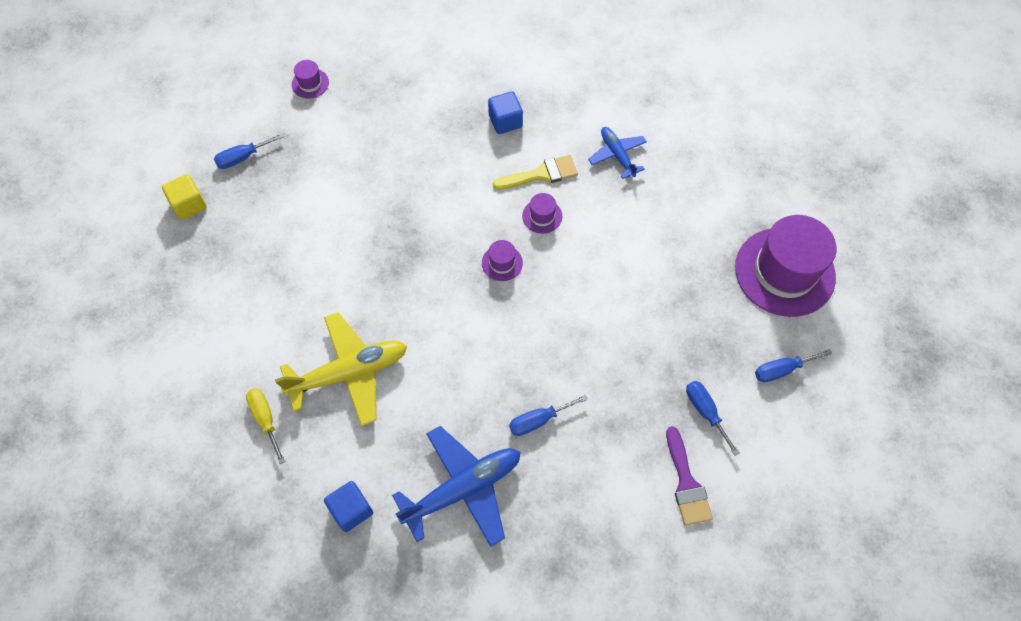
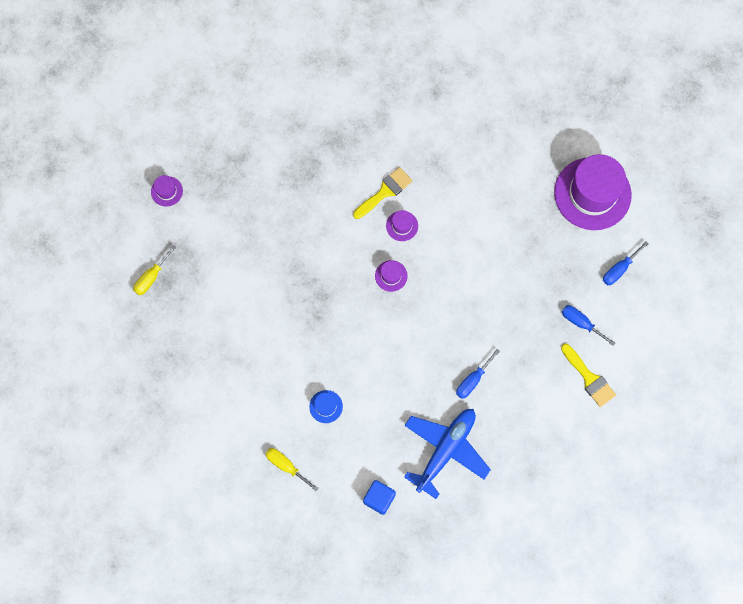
camera: 25 degrees left, 10 degrees up
(189, 205) = (133, 334): yellow cube -> none
(243, 157) = (151, 277): blue screwdriver -> yellow screwdriver
(349, 372) = (326, 406): yellow plane -> blue hat
(505, 121) = (336, 158): blue cube -> none
(617, 155) = (433, 151): blue plane -> none
(686, 483) = (589, 378): purple brush -> yellow brush

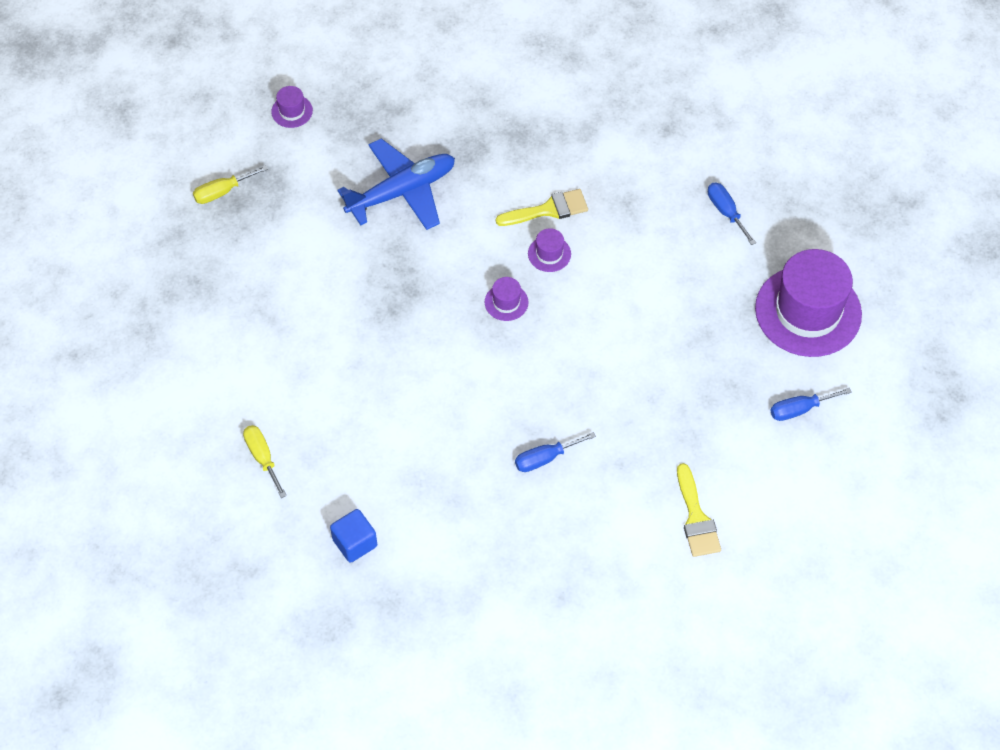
camera: 25 degrees right, 15 degrees down
(326, 406) = (347, 412): blue hat -> none
(445, 450) = (468, 523): blue plane -> blue plane (402, 191)
(581, 323) = (718, 450): blue screwdriver -> blue screwdriver (726, 212)

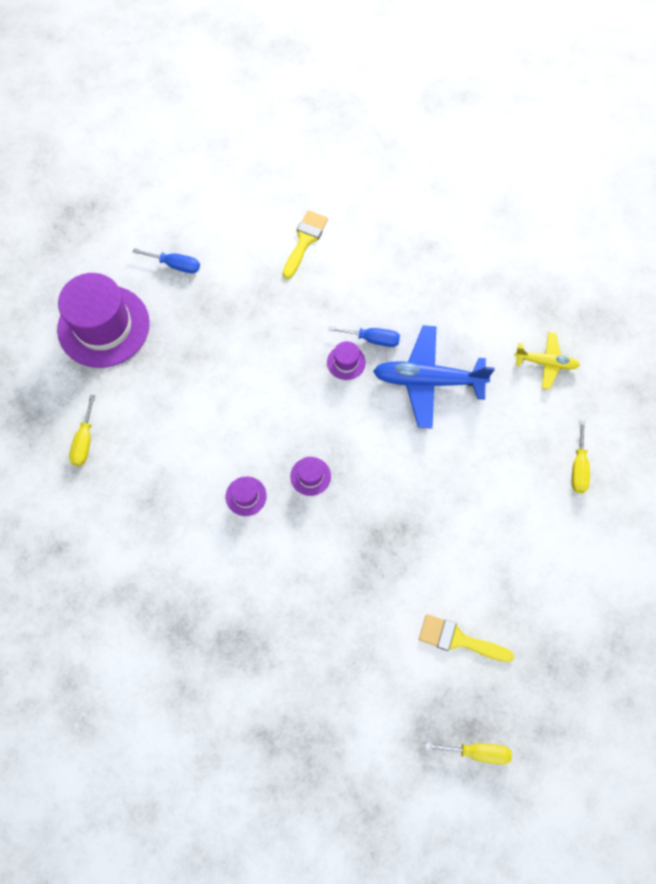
camera: 145 degrees left, 10 degrees up
(292, 111) = (360, 806): purple hat -> purple hat (346, 362)
(355, 543) = (546, 363): blue cube -> yellow plane
(402, 191) = (320, 639): blue plane -> blue plane (427, 380)
(548, 210) = (215, 537): yellow brush -> yellow brush (458, 639)
(726, 212) = (84, 441): blue screwdriver -> yellow screwdriver

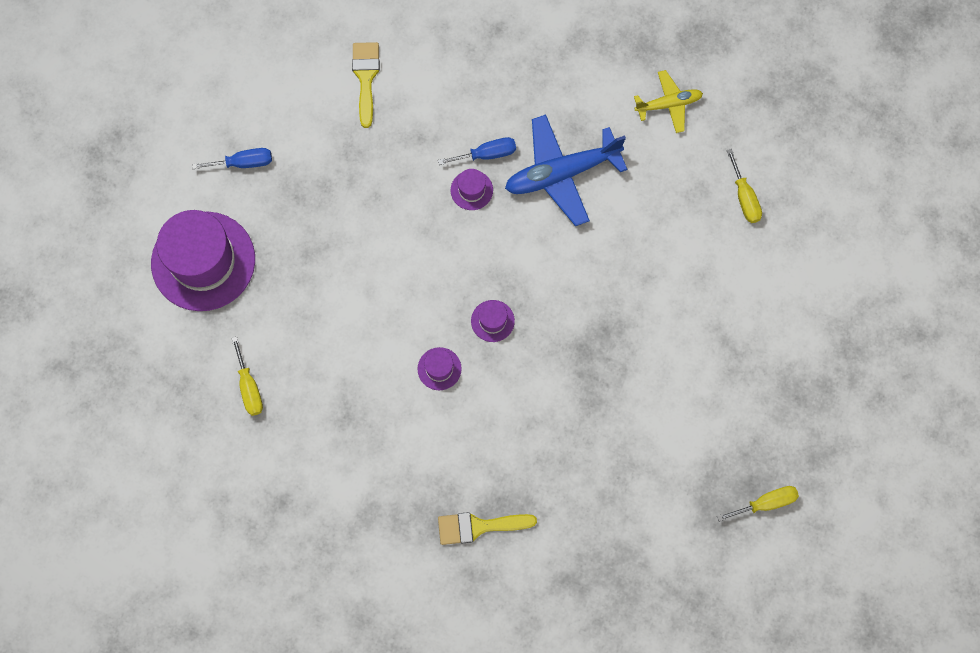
camera: 25 degrees left, 5 degrees up
(458, 639) = (704, 411): yellow brush -> yellow brush (479, 526)

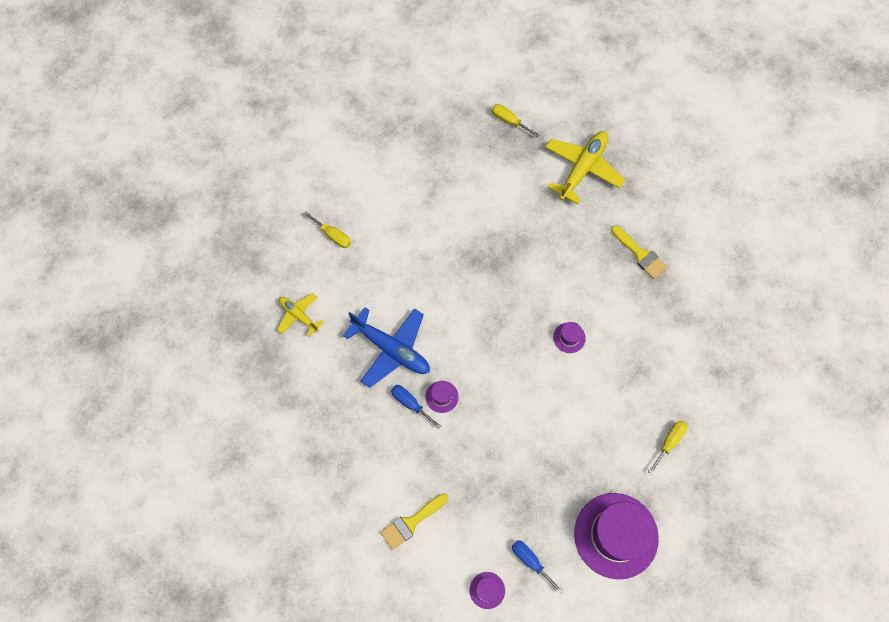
camera: 125 degrees left, 5 degrees down
(492, 321) = (516, 327): purple hat -> purple hat (487, 590)
(638, 544) = (582, 169): none -> yellow plane
(744, 197) = (333, 235): yellow screwdriver -> yellow screwdriver turned 90 degrees clockwise

